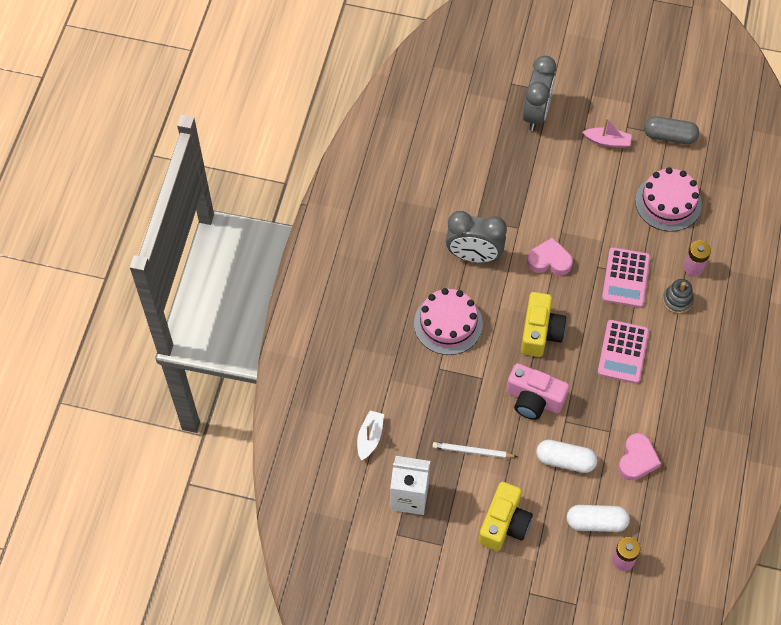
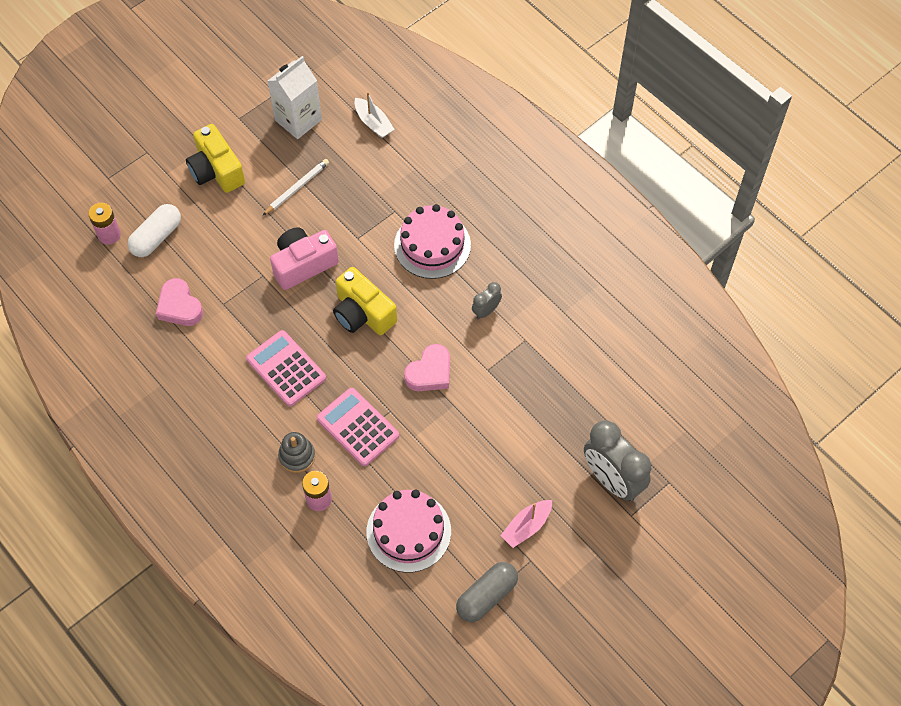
camera: 125 degrees right, 0 degrees up
(474, 256) = (486, 311): grey clock -> grey clock, size x0.48
(565, 460) = (228, 251): white capsule -> none

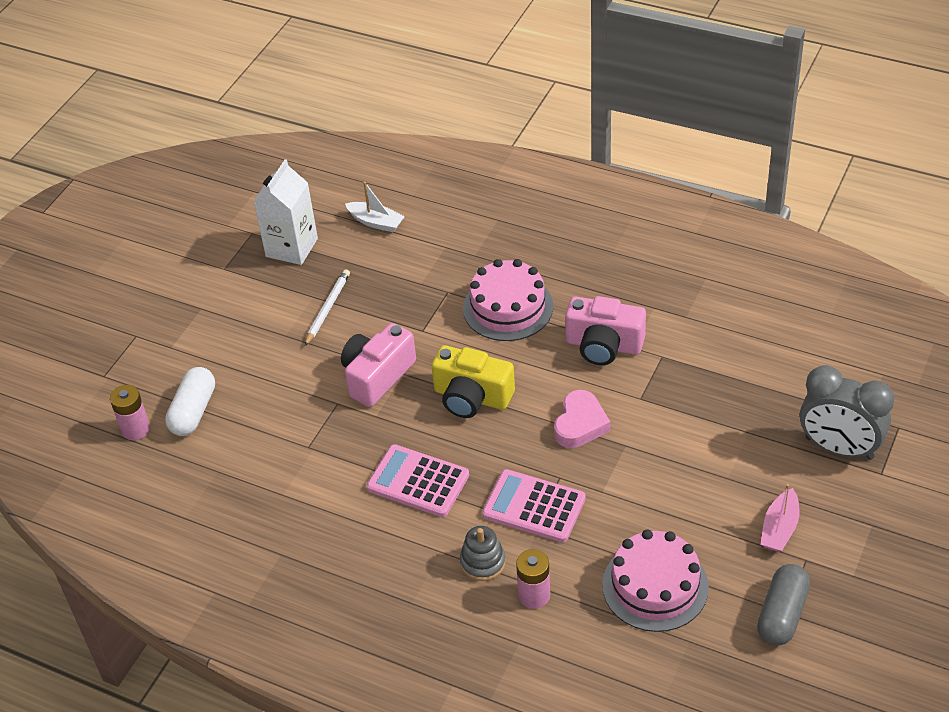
camera: 20 degrees left, 15 degrees down
(179, 306) = (259, 468): pink heart -> none
(216, 170) = (227, 325): yellow camera -> none
(486, 311) = (603, 345): grey clock -> pink camera

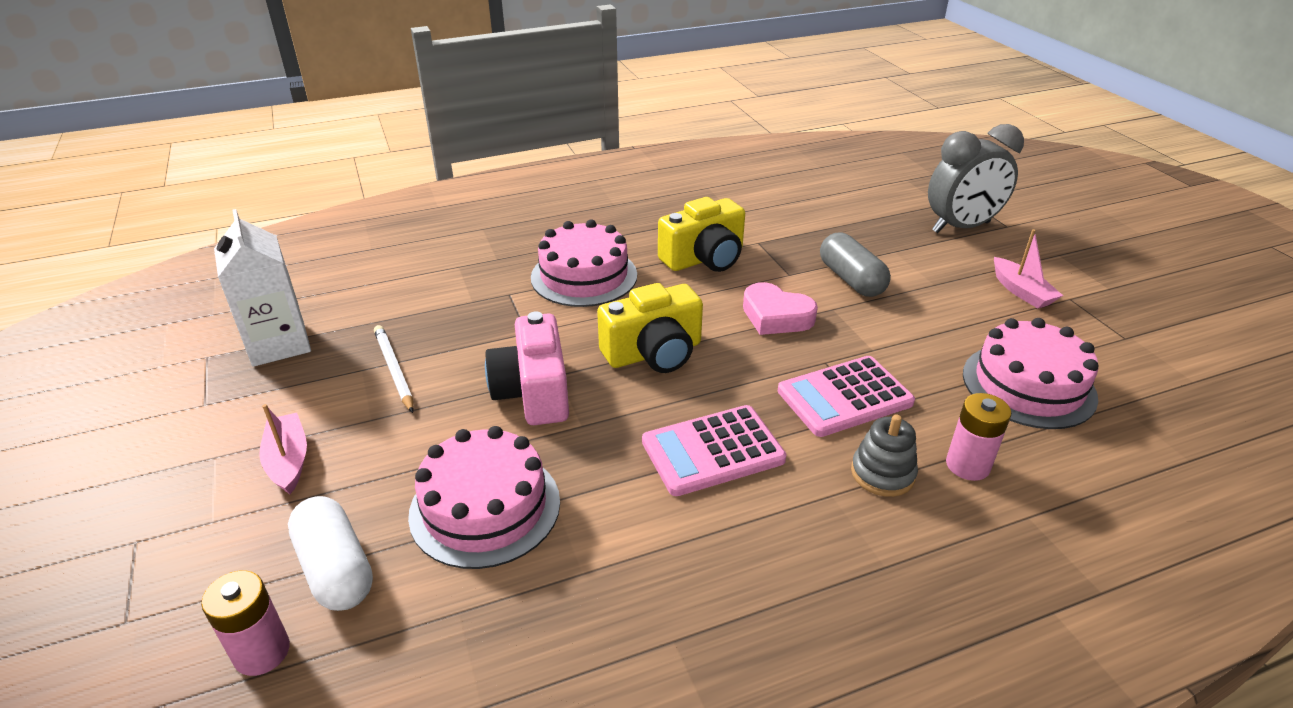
camera: 50 degrees left, 10 degrees down
(227, 335) = (288, 461): none -> pink boat
(280, 428) = (485, 507): none -> pink cake
(376, 222) = (357, 282): white boat -> none
(580, 424) = (776, 316): pink heart -> pink heart turned 150 degrees clockwise
(603, 345) = (704, 258): pink camera -> yellow camera
(782, 614) = (1127, 340): grey capsule -> grey capsule (851, 279)

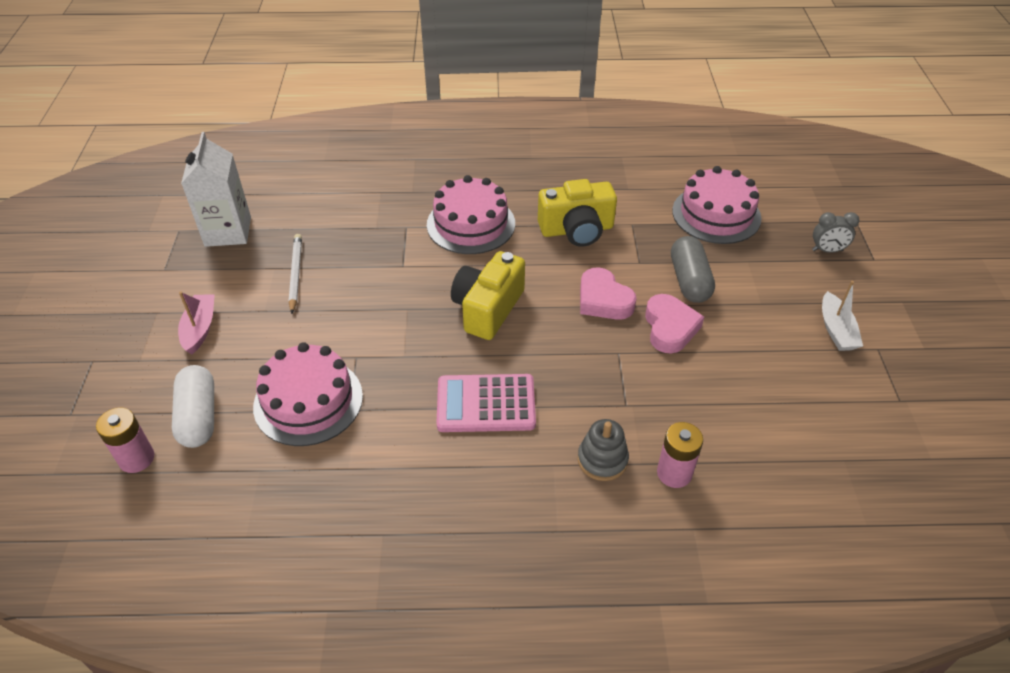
camera: 20 degrees right, 10 degrees up
(533, 392) = (383, 319): pink camera -> none
(654, 353) = (488, 309): yellow camera -> yellow camera turned 120 degrees clockwise
(844, 397) = (614, 387): pink calculator -> none
(862, 326) = (670, 328): none -> pink heart
(961, 227) = (827, 250): grey clock -> grey clock, size x0.48
(1021, 291) = (836, 330): pink boat -> white boat
(1028, 385) = (775, 420): pink cake -> pink cake (716, 214)

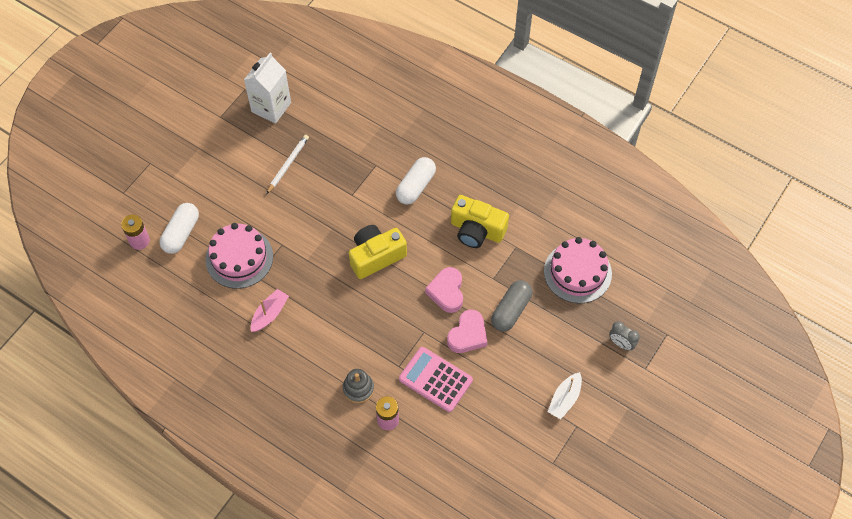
camera: 35 degrees right, 15 degrees up
(200, 329) = (214, 174): pink boat -> pink boat (269, 314)
(471, 224) = (416, 186): pink cake -> white capsule
(486, 404) = (326, 318): pink calculator -> pink calculator (435, 379)

